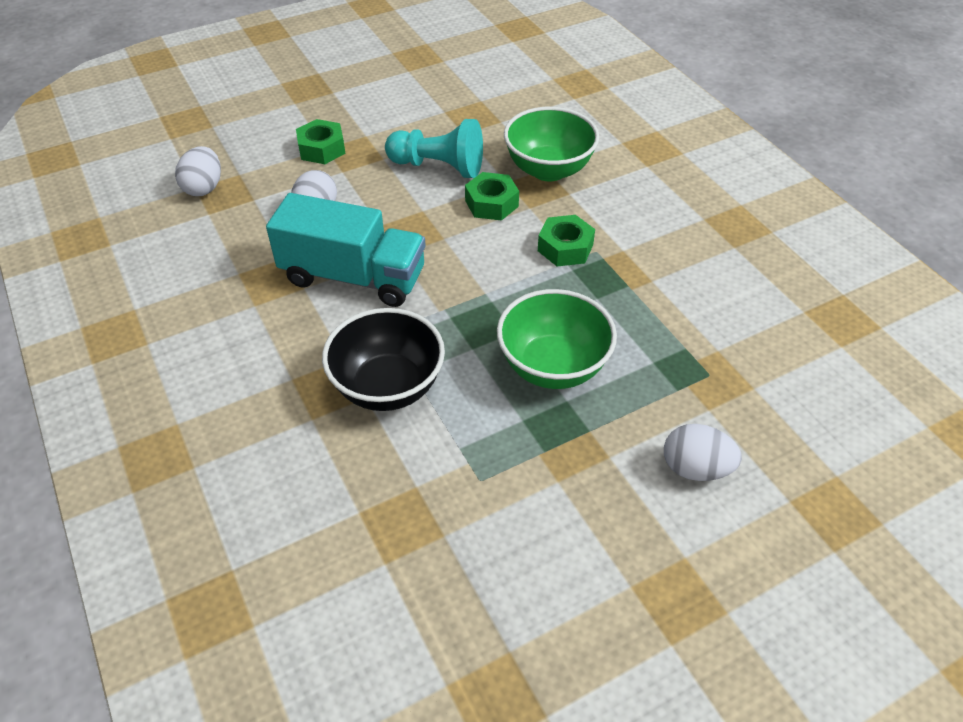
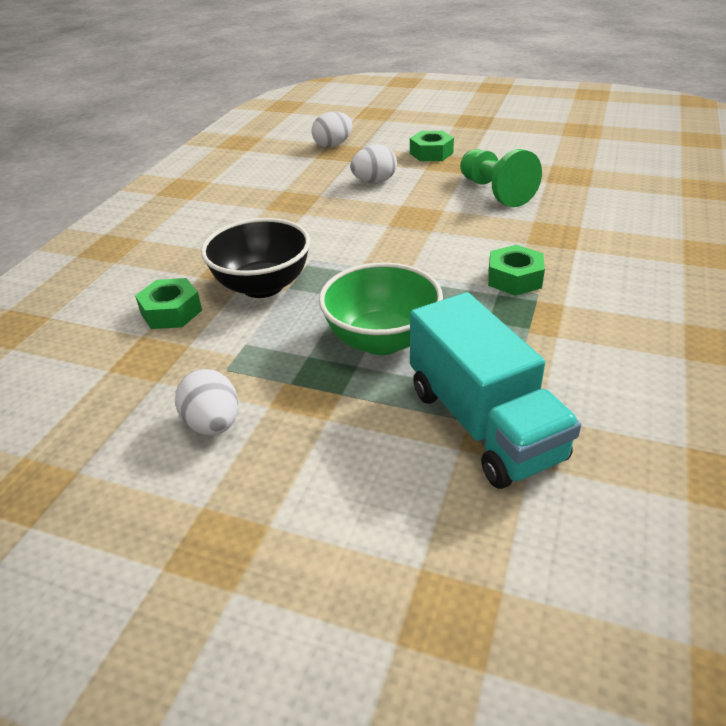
camera: 50 degrees right, 10 degrees down
(353, 277) = (340, 222): turquoise truck -> turquoise truck (483, 423)
(438, 167) = (495, 192): turquoise pawn -> green pawn
(491, 203) = (499, 227): green nut -> green nut (171, 312)
(548, 170) = (581, 228): green bowl -> none
(695, 468) = (378, 477): white egg -> white egg (213, 424)

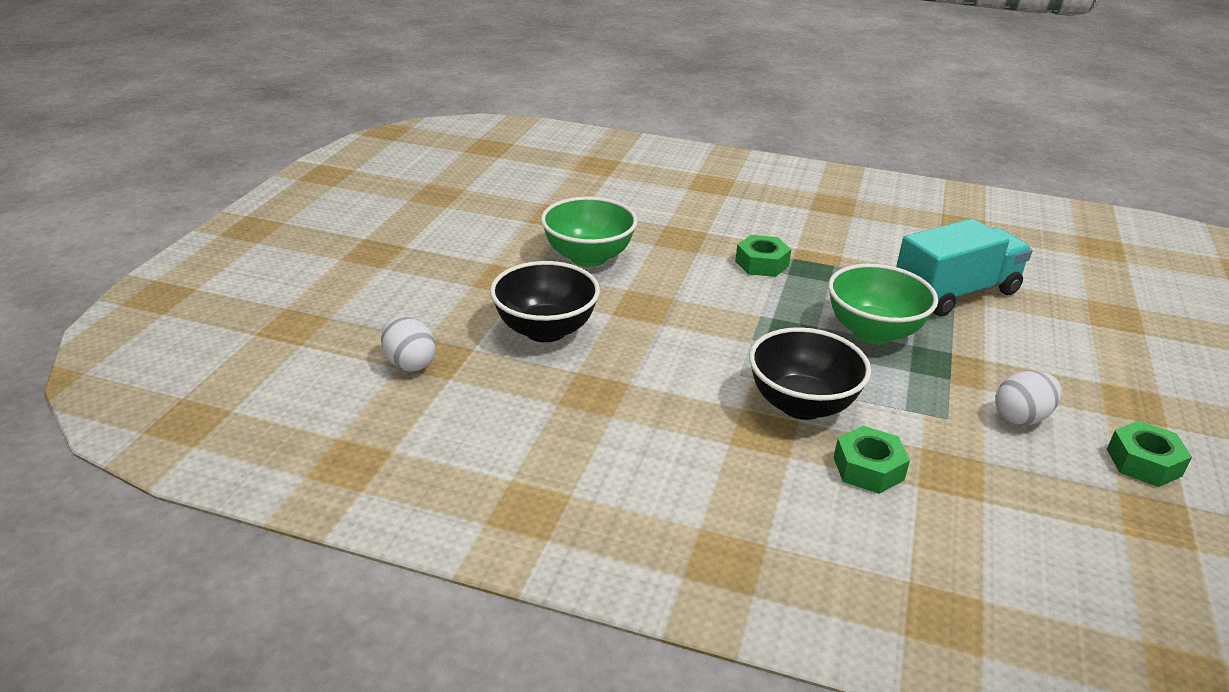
camera: 95 degrees left, 5 degrees down
(374, 181) = (545, 330): white egg -> black bowl
(431, 153) = (469, 287): green nut -> green nut (1143, 462)
(495, 192) = (588, 257): green pawn -> green bowl

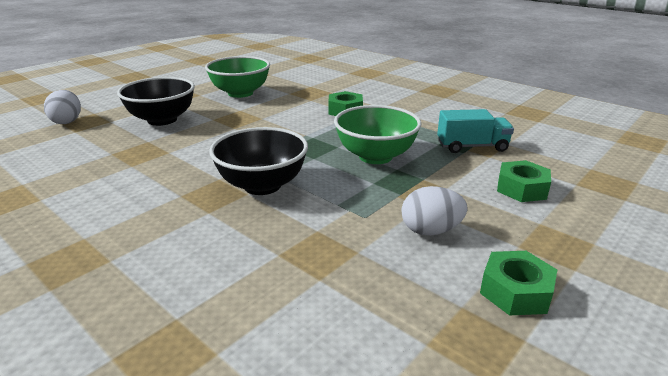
camera: 25 degrees right, 5 degrees down
(868, 468) = (255, 233): green nut -> green nut (521, 189)
(955, 293) = (472, 146): turquoise truck -> turquoise truck, size x0.63

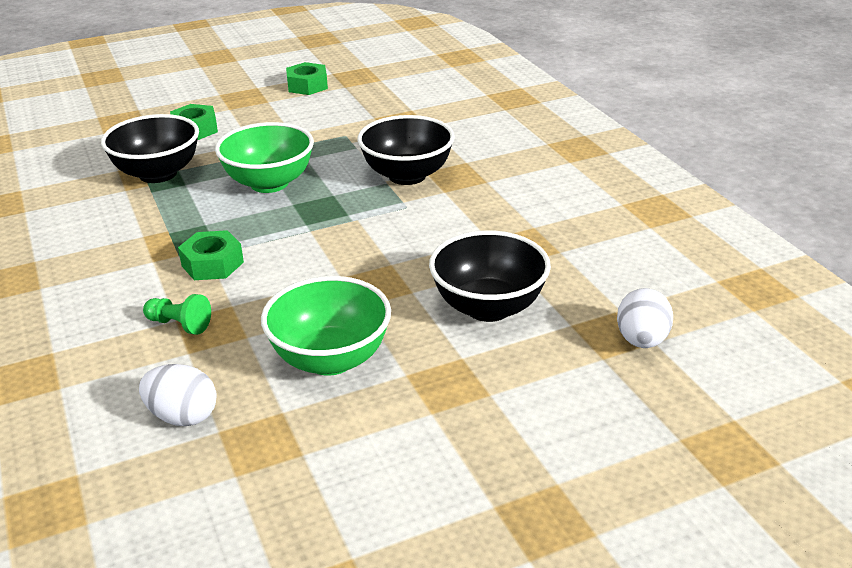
camera: 155 degrees left, 5 degrees up
(327, 91) = (179, 325): none -> green pawn
(430, 231) = (310, 118): white egg -> white egg (183, 416)
(472, 146) = (158, 174): turquoise truck -> black bowl

